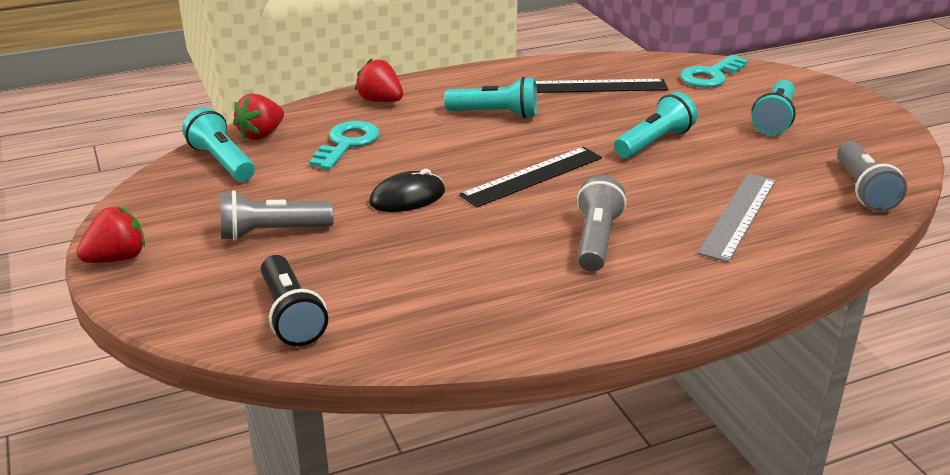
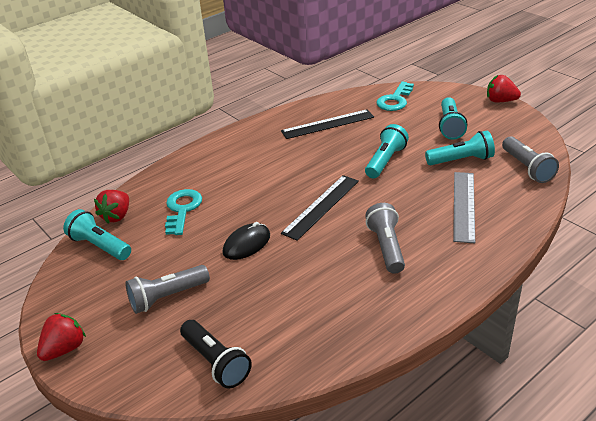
camera: 15 degrees left, 5 degrees up
(380, 101) = (187, 168): red strawberry -> red strawberry (500, 101)
(495, 114) = (272, 161): turquoise flashlight -> turquoise flashlight (461, 160)

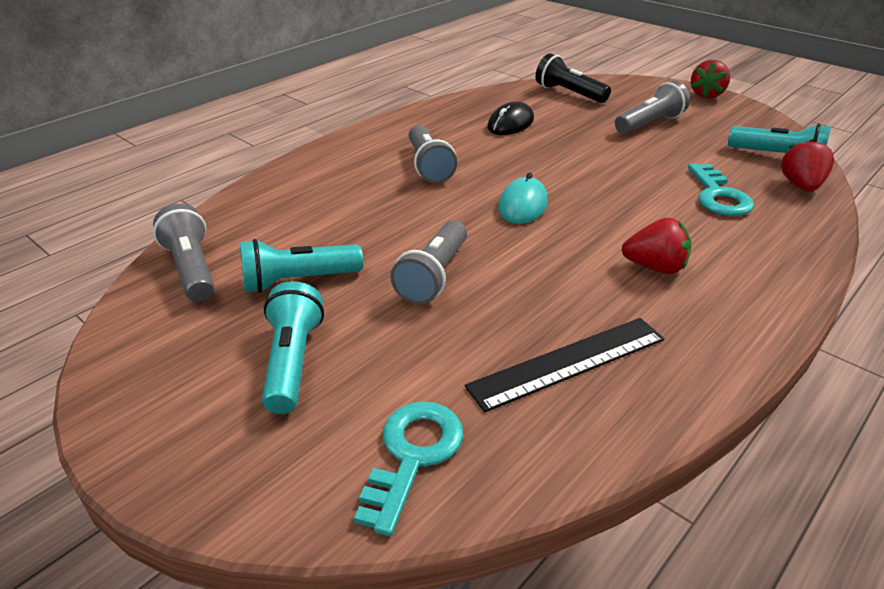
camera: 170 degrees right, 0 degrees up
(246, 244) = (599, 164): black mouse -> black mouse (510, 123)
(321, 206) = (523, 205): black ruler -> turquoise mouse
(385, 161) = (433, 276): turquoise flashlight -> grey flashlight
(464, 206) = (320, 211): grey ruler -> none
(500, 101) = (128, 456): red strawberry -> red strawberry (655, 267)

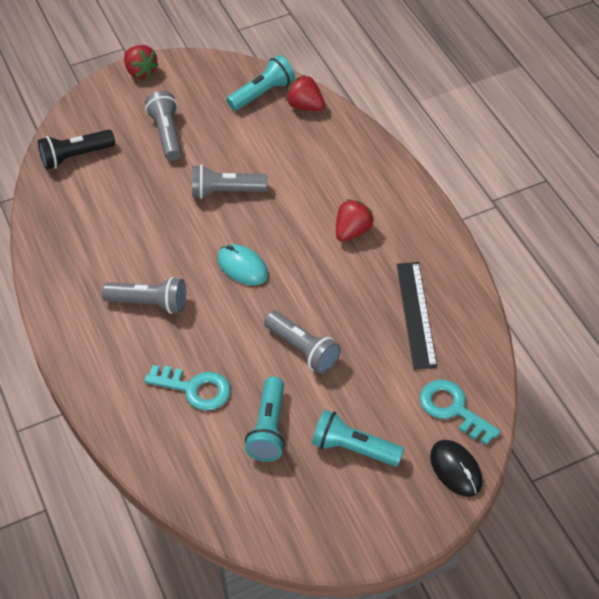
camera: 65 degrees left, 15 degrees up
(192, 269) = (219, 492): grey flashlight -> grey flashlight (225, 191)
(510, 123) = (107, 221): black mouse -> black mouse (456, 469)
(718, 196) = (293, 155): turquoise key -> turquoise key (195, 388)

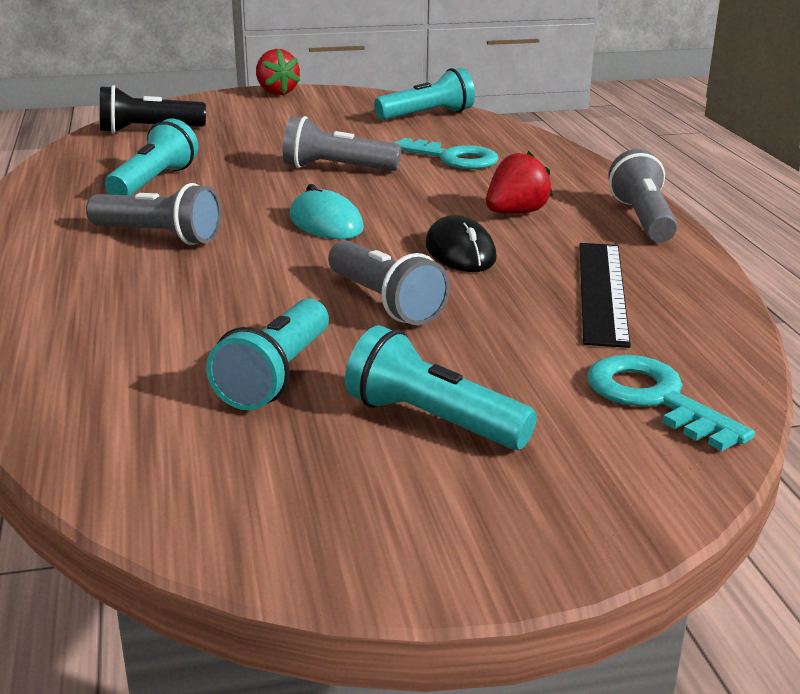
camera: 10 degrees right, 25 degrees down
(115, 234) = (154, 182): none -> turquoise flashlight
(167, 134) = (282, 127): grey flashlight -> grey flashlight (642, 219)
(195, 388) = (171, 318): turquoise key -> turquoise key (452, 158)
(305, 106) = (482, 127): red strawberry -> none
(456, 469) = (647, 477): black mouse -> black mouse (460, 252)

